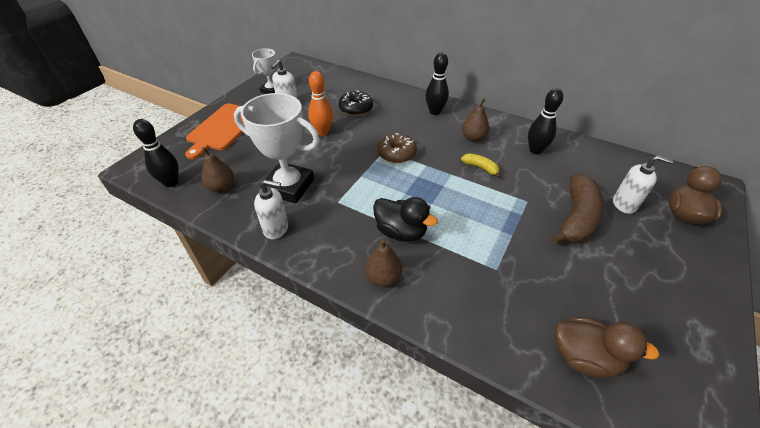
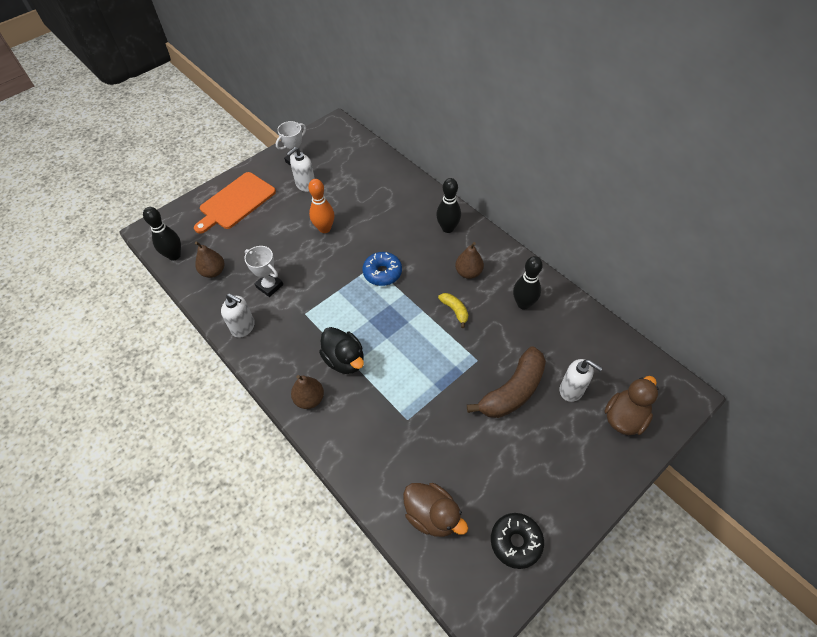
camera: 20 degrees right, 10 degrees up
(289, 187) = (269, 286): white trophy -> white trophy, size x0.56
(356, 108) = (369, 205): black donut -> black donut (516, 542)
(396, 153) = (382, 273): brown donut -> blue donut

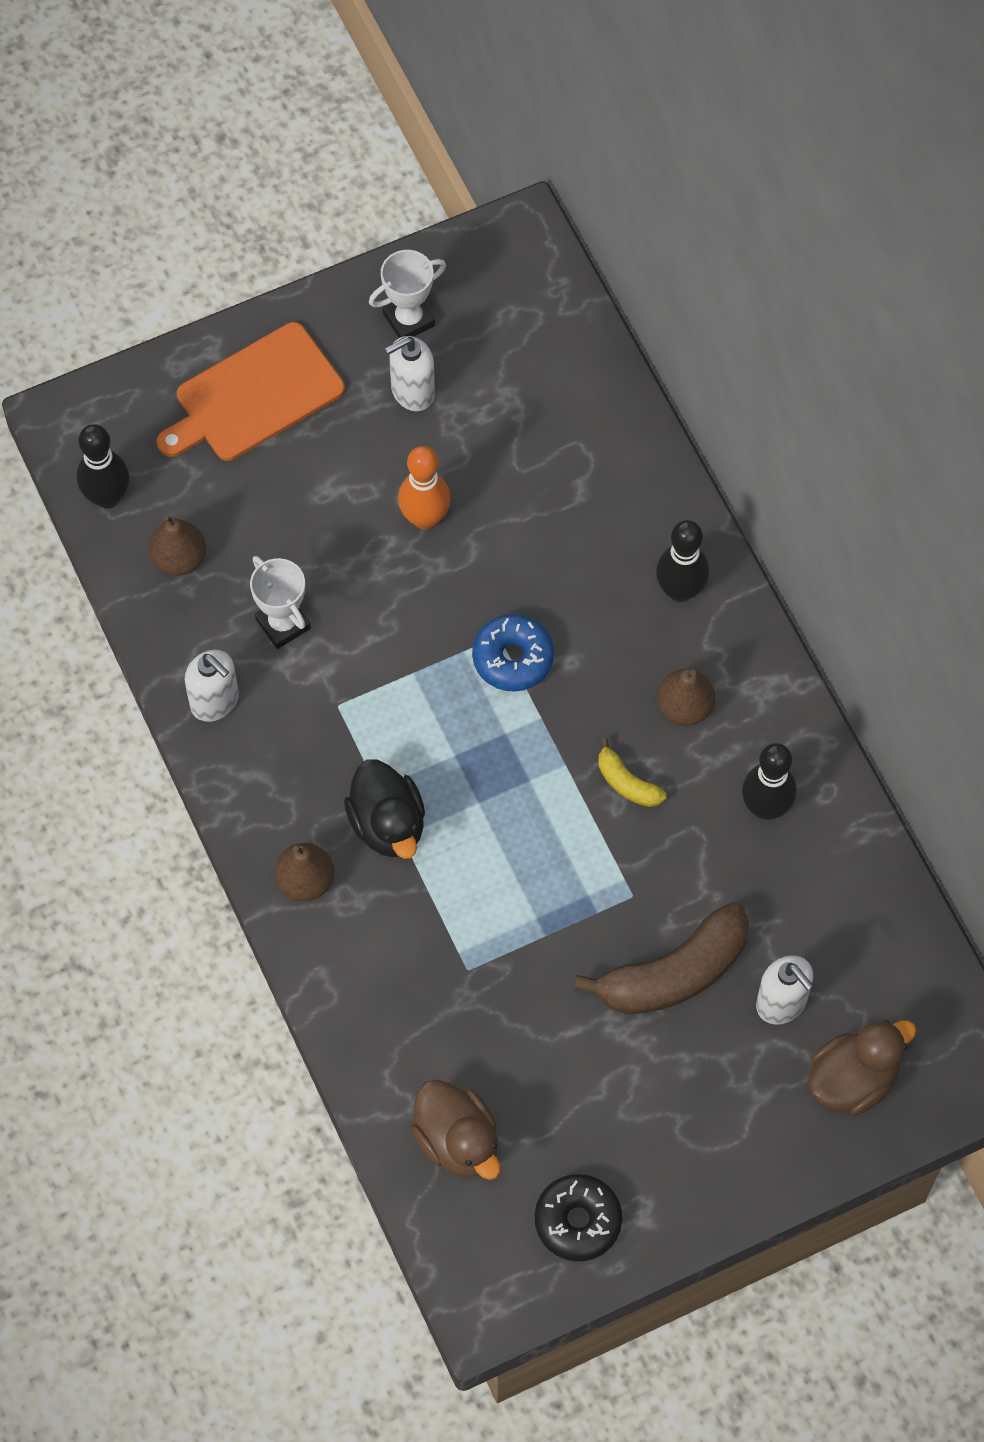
camera: 15 degrees right, 10 degrees up
(455, 310) = (627, 783): yellow banana -> yellow banana turned 150 degrees clockwise

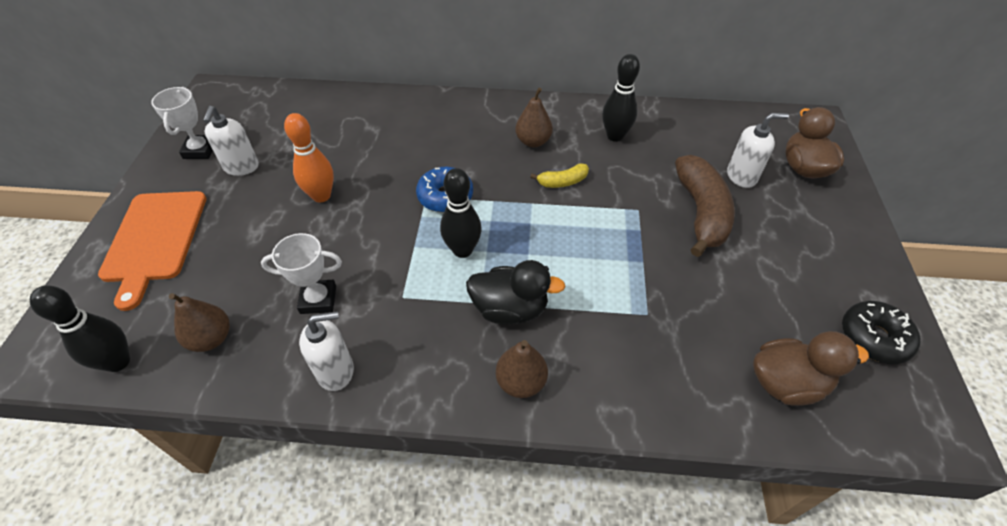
camera: 60 degrees left, 15 degrees down
(680, 590) = (464, 116): black bowling pin -> black bowling pin (462, 250)

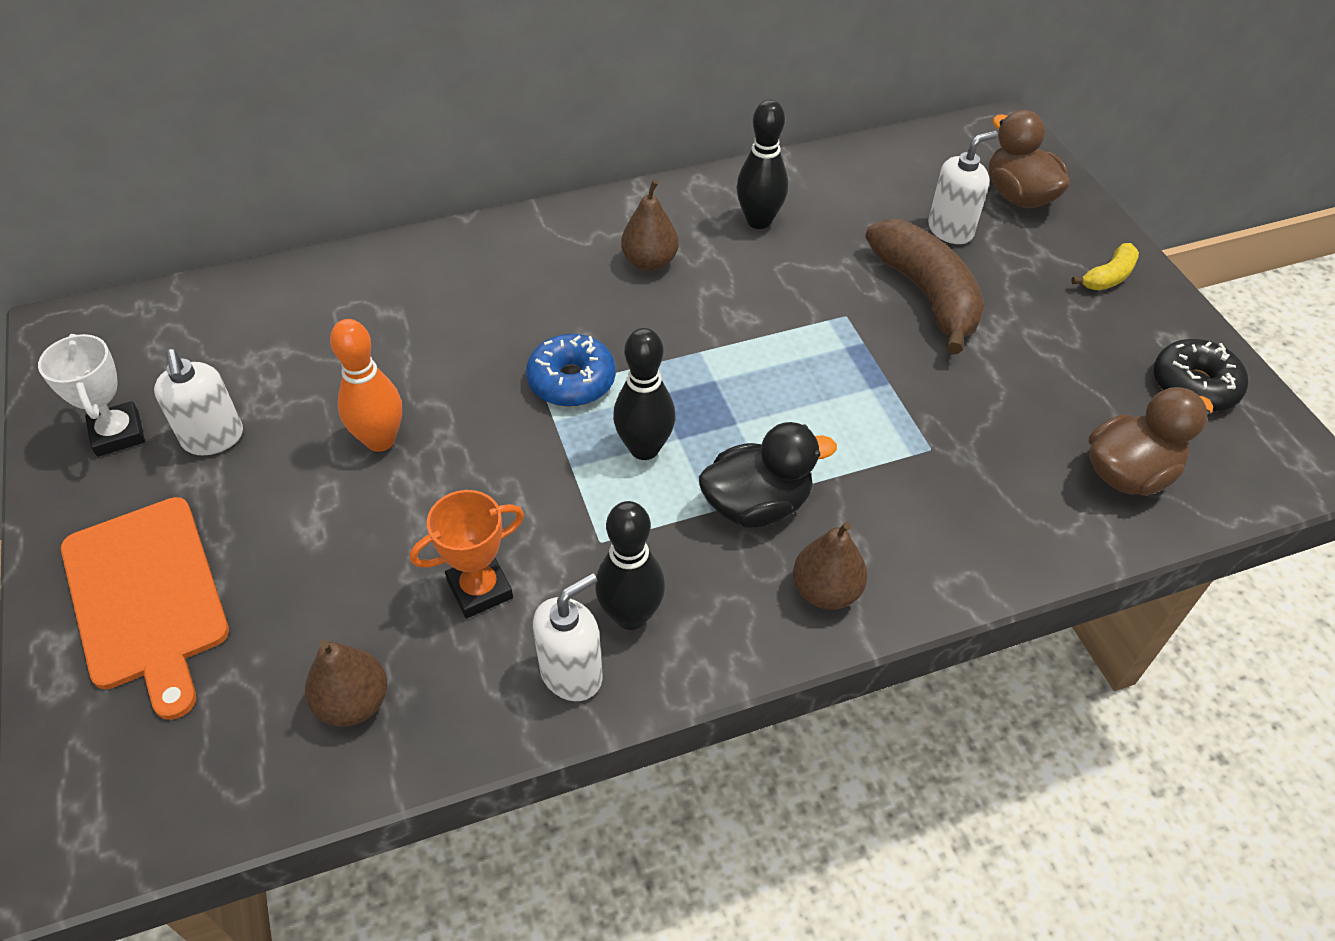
camera: 25 degrees left, 0 degrees up
(118, 362) = (226, 791): black bowling pin -> black bowling pin (630, 615)
(318, 299) = (480, 589): white trophy -> orange trophy
(562, 182) = (725, 308): yellow banana -> yellow banana (1108, 277)

